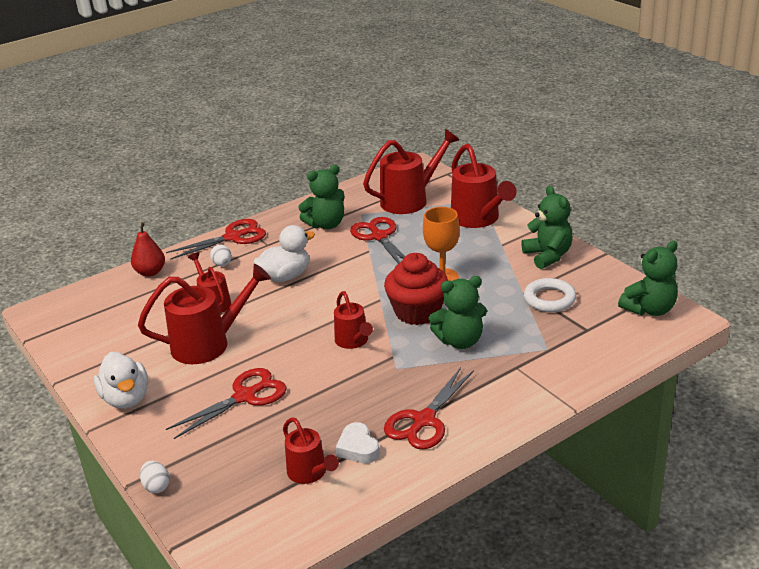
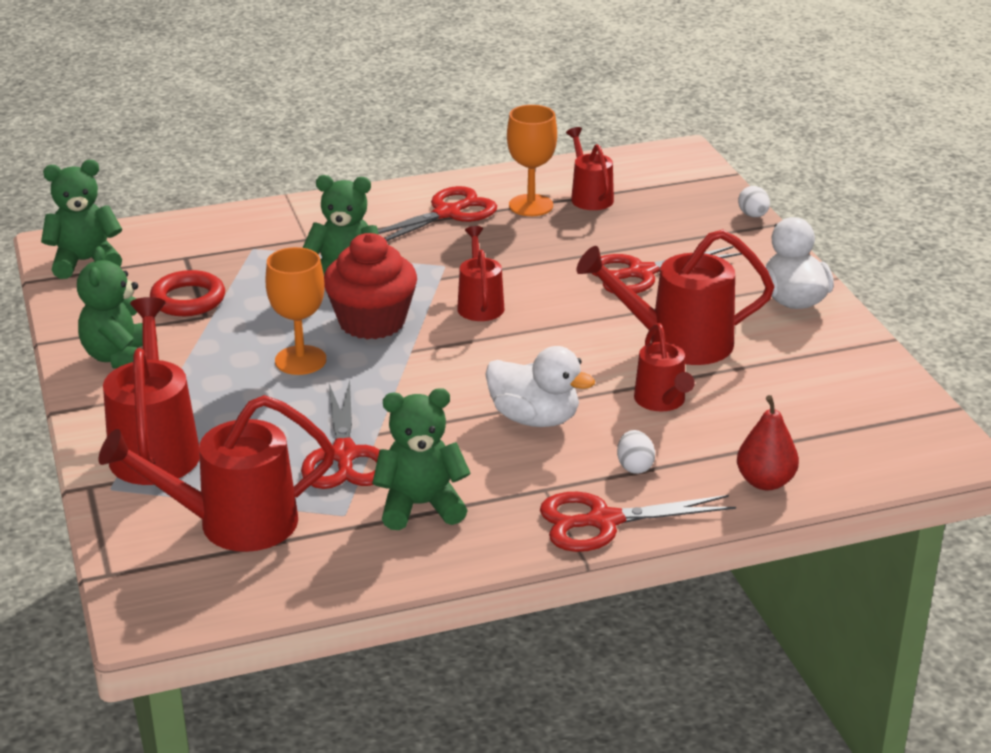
camera: 165 degrees left, 0 degrees up
(285, 276) = (535, 419): white duck -> white duck turned 135 degrees counterclockwise
(358, 448) = (531, 205): white heart -> orange goblet
(549, 299) = (188, 299): white ring -> red ring

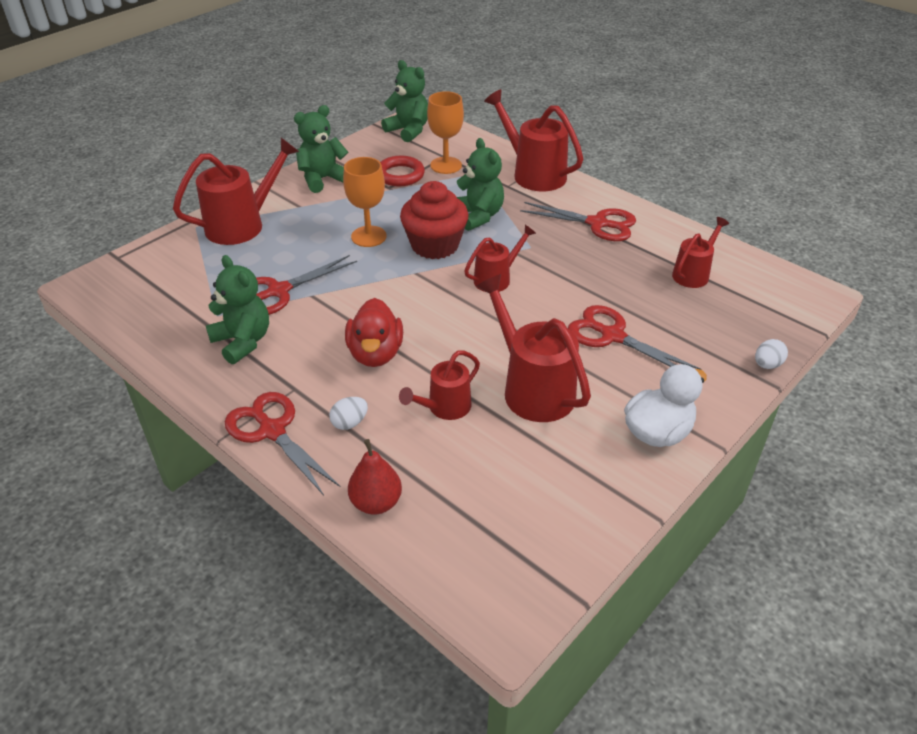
camera: 60 degrees right, 10 degrees up
(232, 524) = (184, 279): red watering can -> red watering can (533, 173)
(531, 205) = (649, 253): orange goblet -> orange goblet (446, 165)
(535, 419) = (375, 354): white duck -> red duck

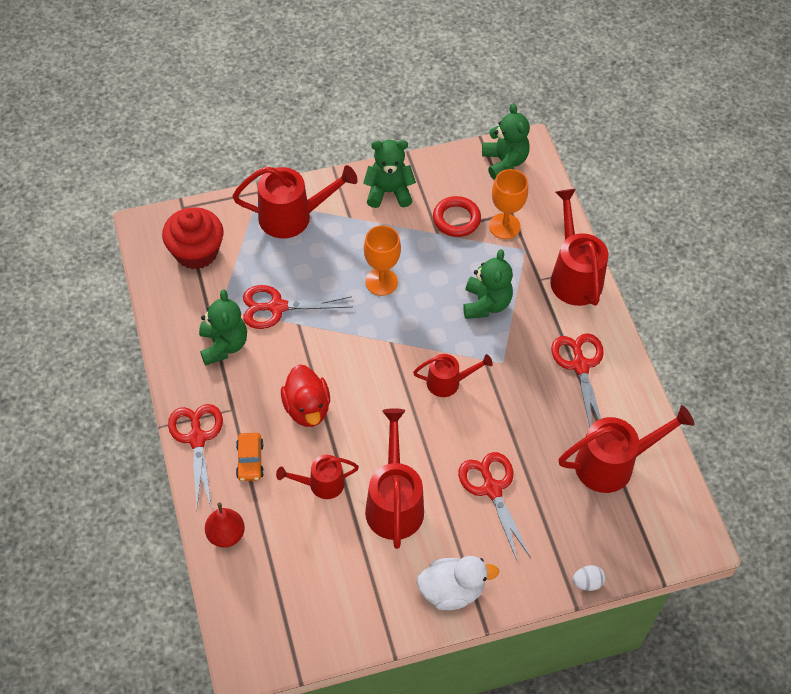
camera: 30 degrees right, 15 degrees up
(349, 423) = (250, 460): white egg -> orange car
(375, 354) = (307, 408): red duck -> red duck turned 45 degrees counterclockwise
(435, 245) = (426, 319): red cupcake -> red cupcake (196, 252)
(597, 223) = (580, 365): red scissors -> red scissors turned 150 degrees counterclockwise
(693, 273) = (613, 463): red watering can -> red watering can, size x1.70

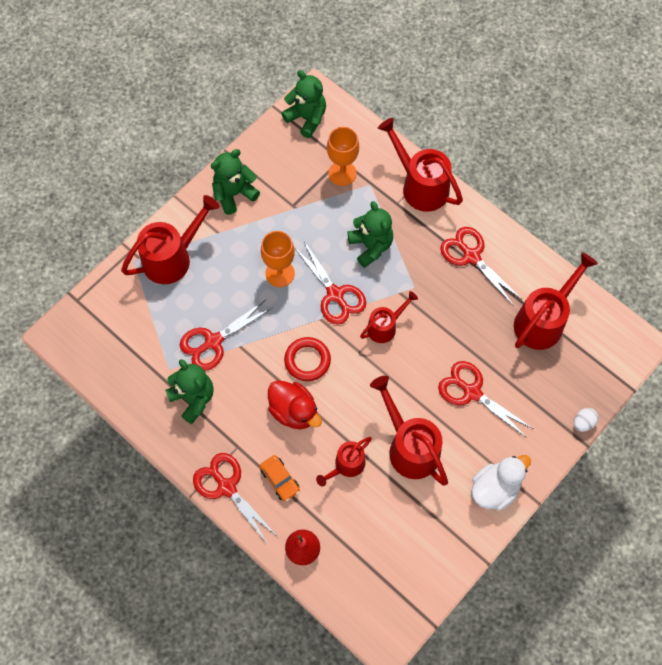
camera: 30 degrees left, 10 degrees up
(196, 252) = (115, 332): red cupcake -> none
(420, 328) = (335, 294): none -> red scissors
(456, 219) = (302, 188): red ring -> red ring (307, 360)

